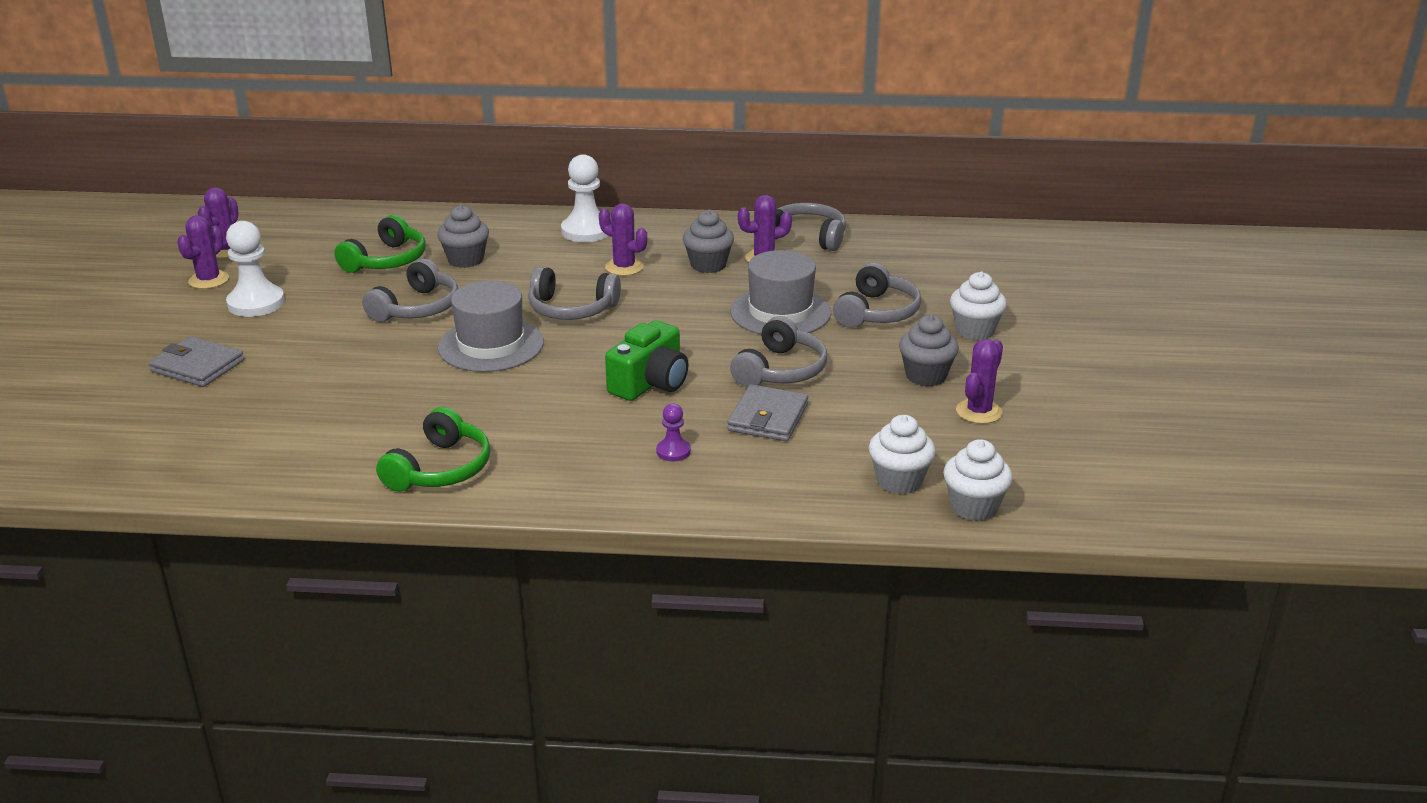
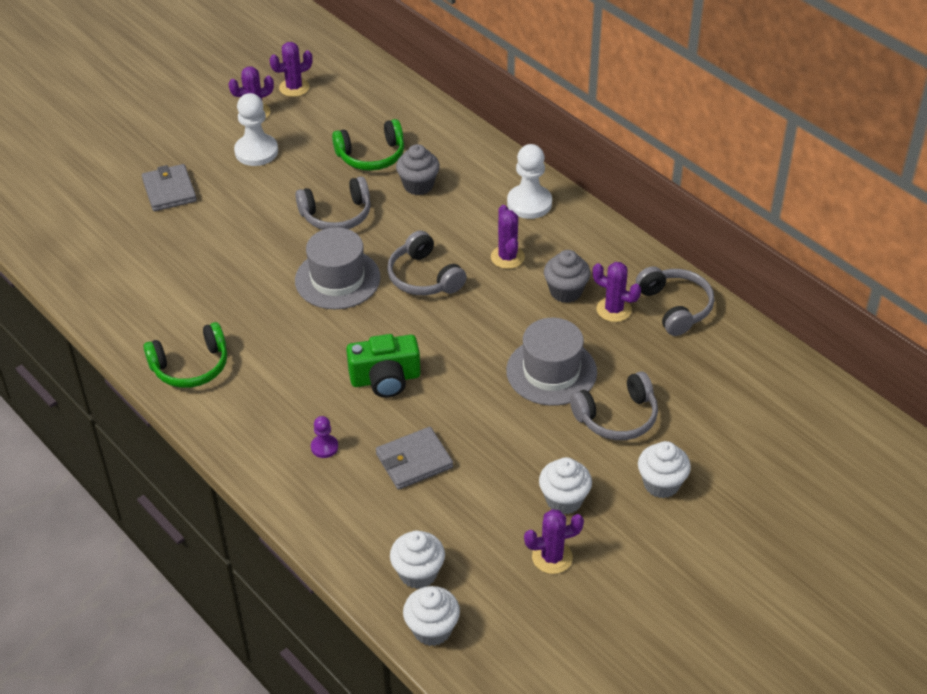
camera: 45 degrees right, 15 degrees up
(780, 370) = (477, 425): grey headphones -> none
(926, 376) = (564, 500): grey cupcake -> white cupcake

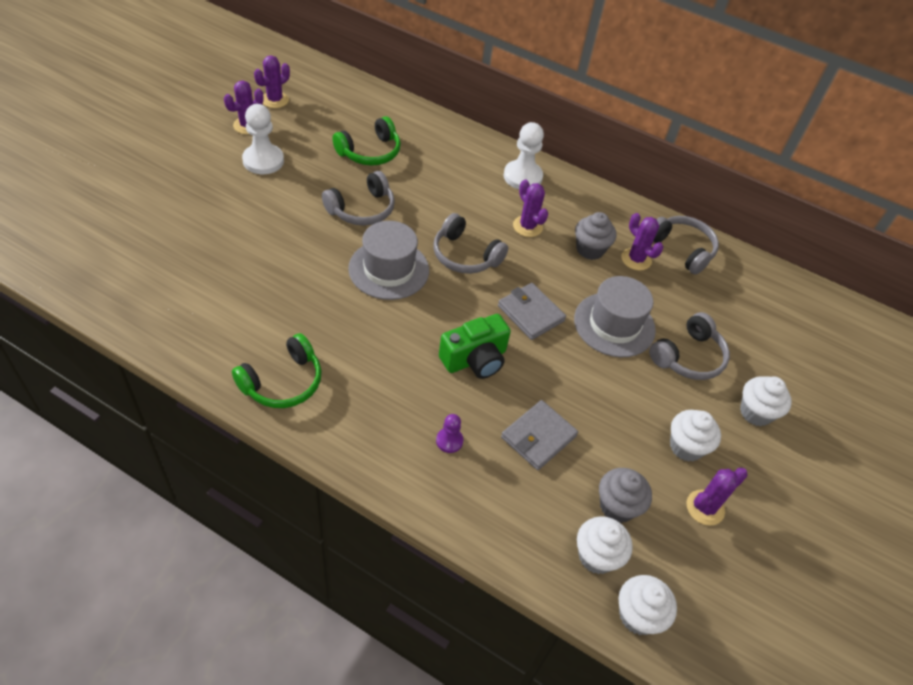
camera: 25 degrees left, 5 degrees up
(169, 190) = (193, 207): grey wallet -> grey wallet (531, 313)
(418, 185) = (422, 173): grey cupcake -> grey cupcake (617, 506)
(614, 309) = (636, 259): purple cactus -> purple cactus turned 45 degrees clockwise

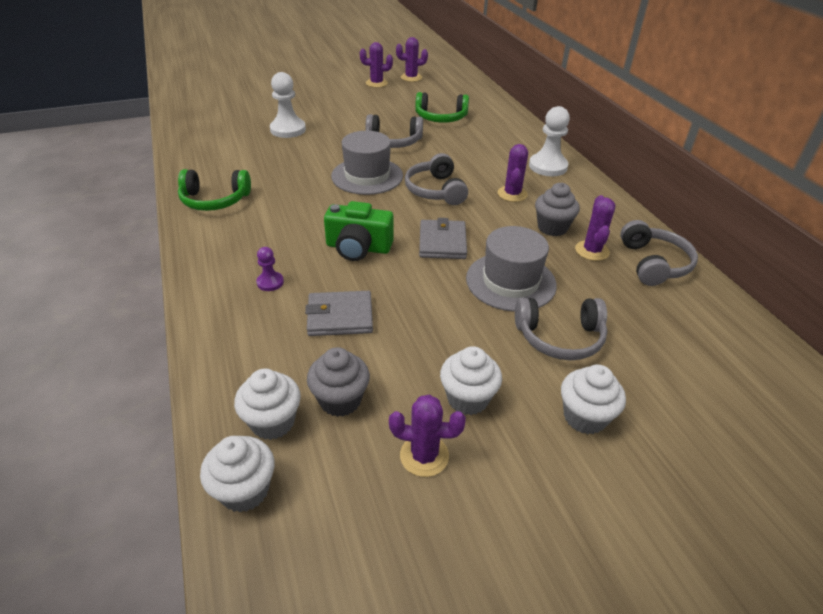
camera: 45 degrees right, 10 degrees down
(263, 161) = (362, 100): white pawn -> white pawn (288, 129)

